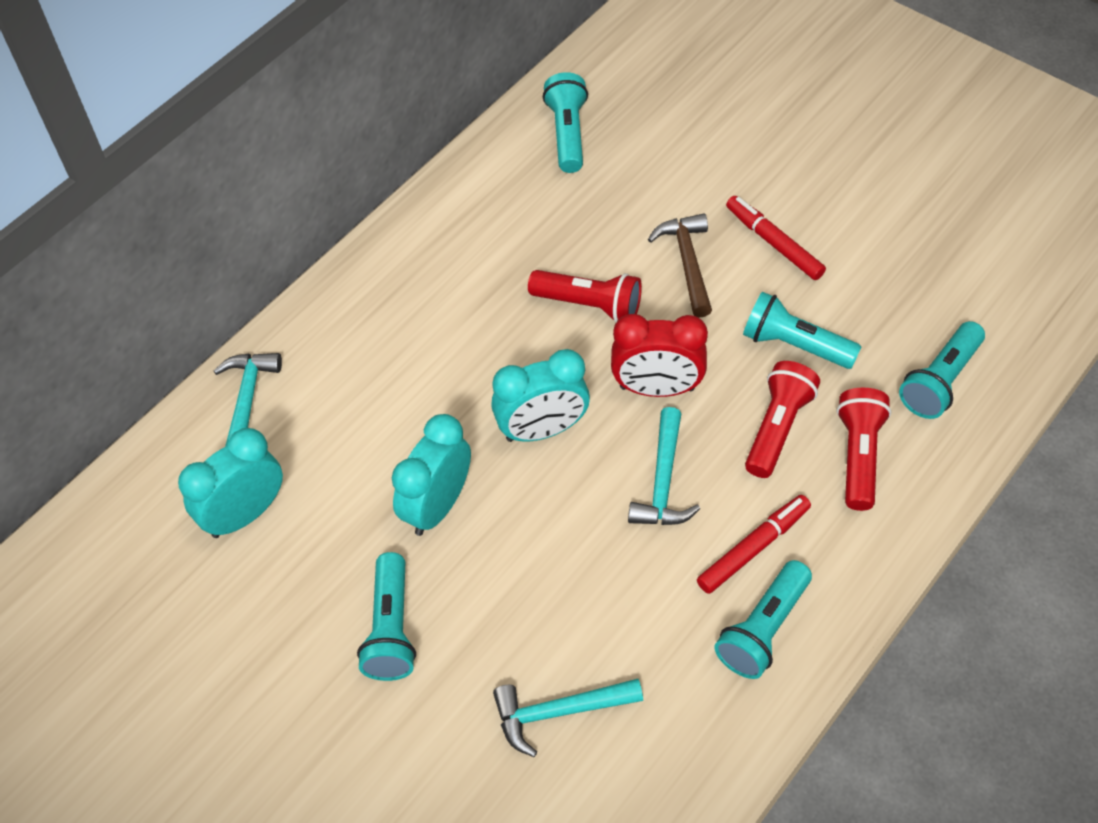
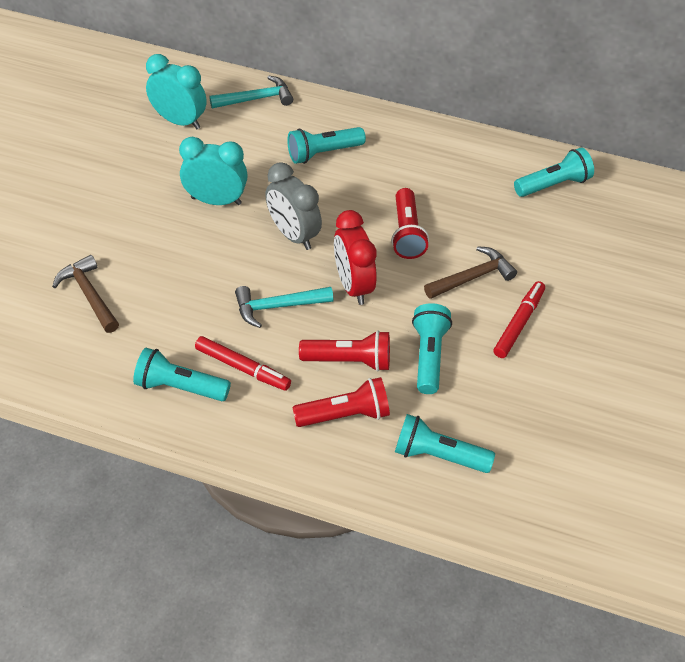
camera: 65 degrees right, 5 degrees down
(391, 628) = (124, 204): turquoise flashlight -> turquoise flashlight (323, 153)
(542, 430) = (293, 235): turquoise clock -> grey clock
(558, 712) = (89, 295): turquoise hammer -> brown hammer

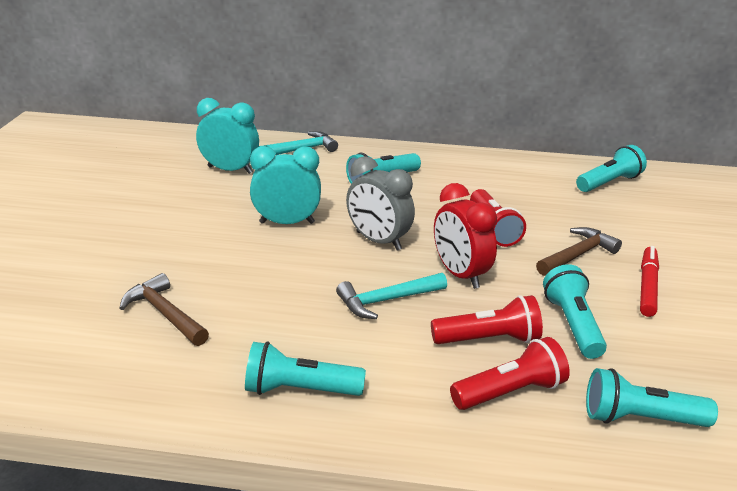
camera: 10 degrees left, 20 degrees down
(242, 368) = (369, 361): red marker -> none

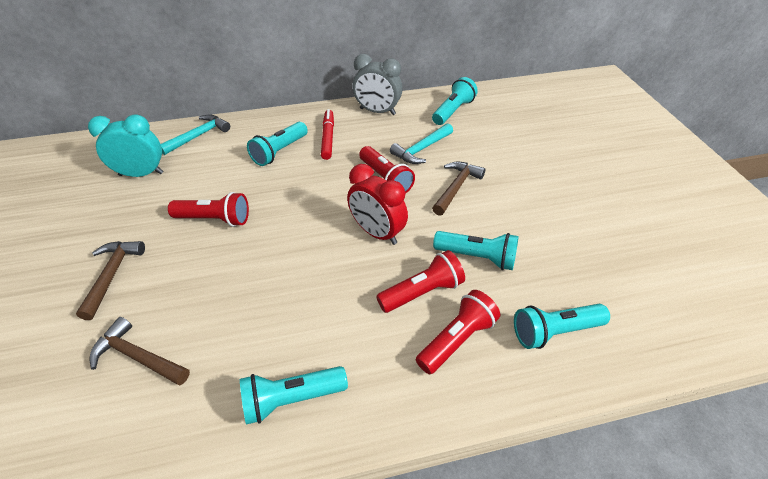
camera: 20 degrees left, 15 degrees up
(168, 244) = (112, 275): none -> brown hammer
(287, 222) = (214, 219): turquoise clock -> red flashlight
(378, 241) = (300, 217): grey clock -> grey clock (377, 111)
(386, 301) = (329, 278): turquoise hammer -> turquoise hammer (421, 149)
(572, 325) = (477, 257): turquoise flashlight -> turquoise flashlight turned 135 degrees clockwise
(647, 286) = (514, 203): red marker -> red marker (328, 138)

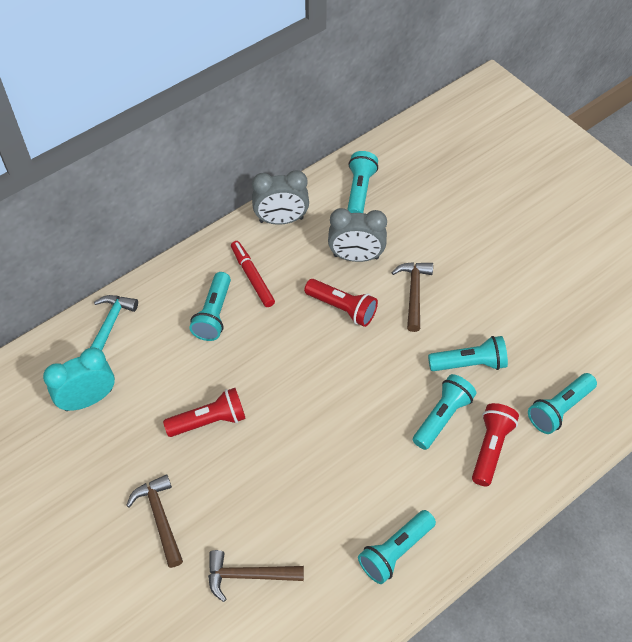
camera: 25 degrees left, 10 degrees up
(377, 233) = (370, 373): red clock -> none
(421, 149) = (356, 257): turquoise hammer -> grey clock
(422, 292) = (442, 417): red flashlight -> turquoise flashlight

